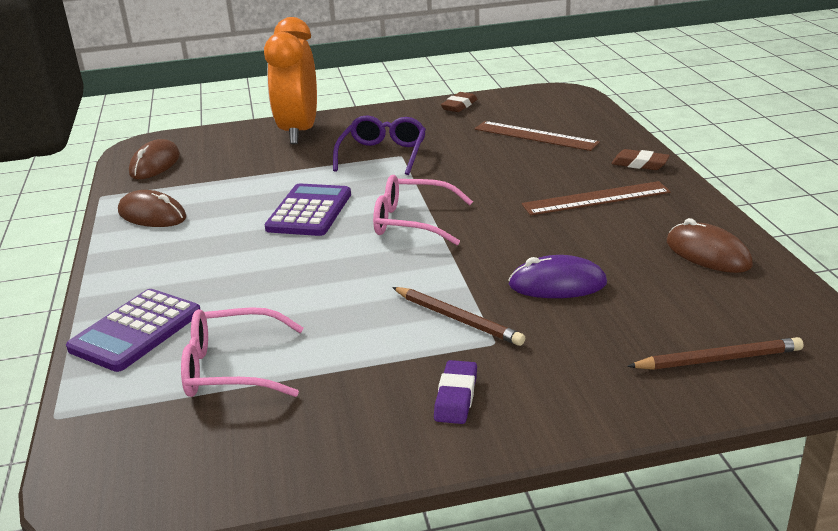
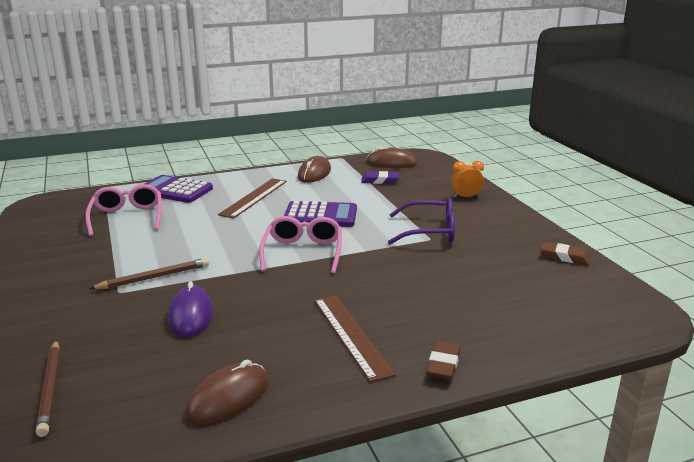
camera: 80 degrees right, 5 degrees down
(299, 132) = (466, 197): orange clock -> orange clock, size x0.42
(456, 397) = (63, 281): purple eraser -> purple eraser (380, 181)
(458, 319) = (154, 277): brown pencil -> brown pencil turned 150 degrees counterclockwise
(535, 136) = (500, 300): brown ruler -> brown ruler (254, 197)

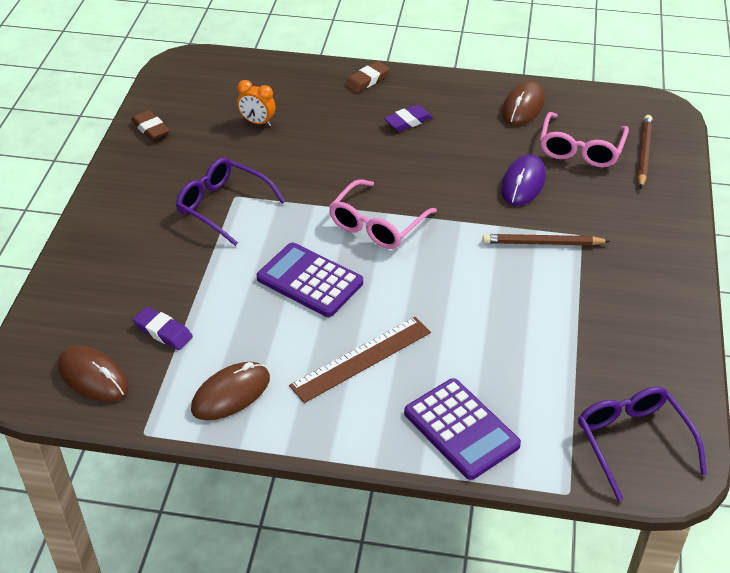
camera: 150 degrees left, 20 degrees up
(65, 208) = (633, 442): none -> purple glasses
(127, 217) = (548, 376): pink glasses -> pink glasses (580, 149)
(228, 398) = (523, 107): brown mouse -> brown mouse turned 45 degrees counterclockwise
(351, 335) = (408, 121): brown ruler -> purple eraser
(466, 197) = (109, 249): orange clock -> orange clock (257, 122)

